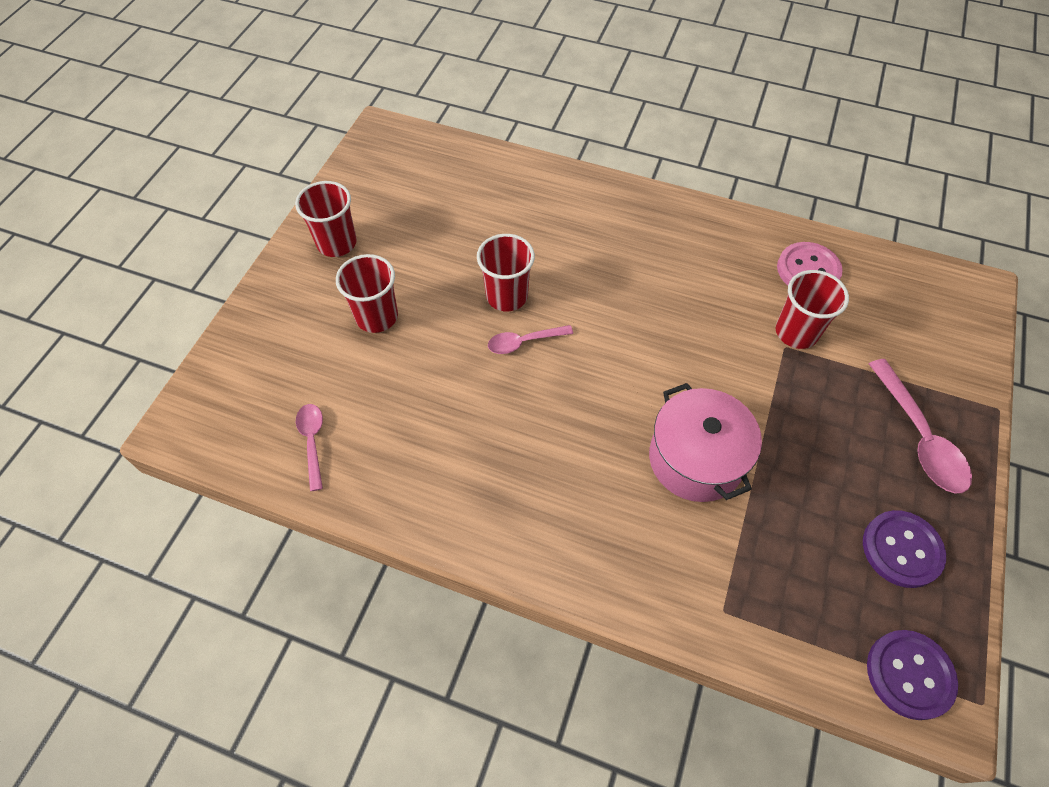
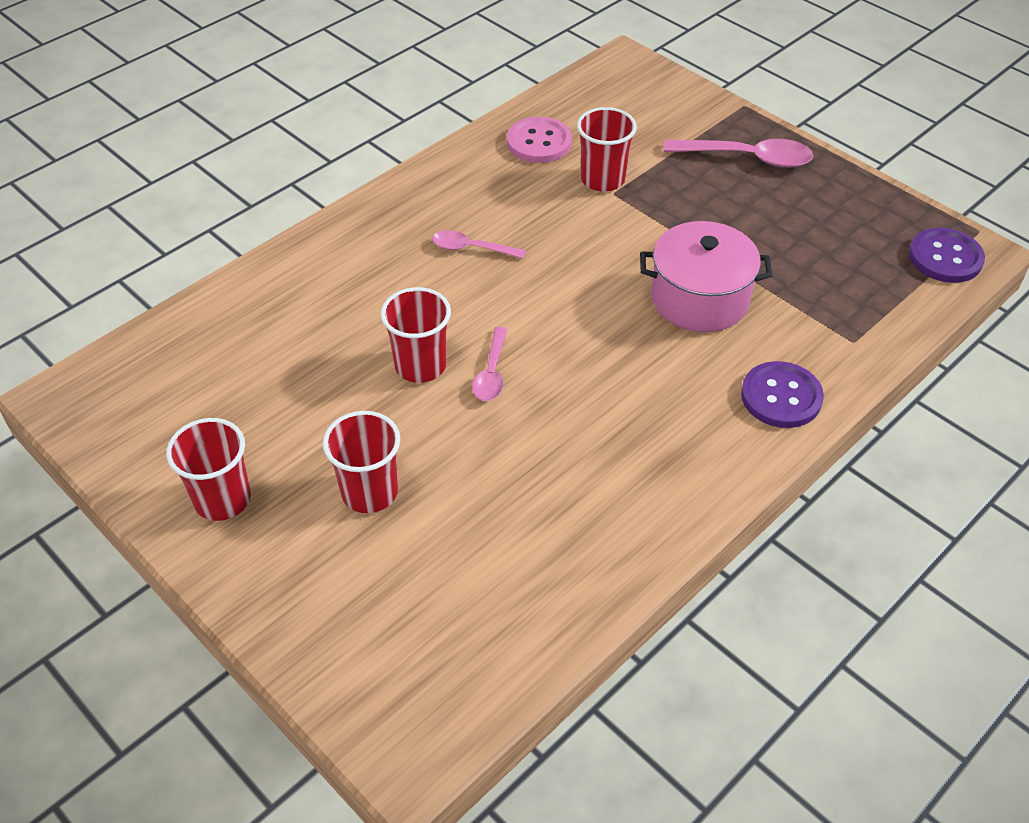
camera: 65 degrees left, 10 degrees down
(312, 441) = (512, 607): pink spoon -> pink spoon (471, 248)
(901, 549) = (842, 214): purple button -> purple button (781, 397)

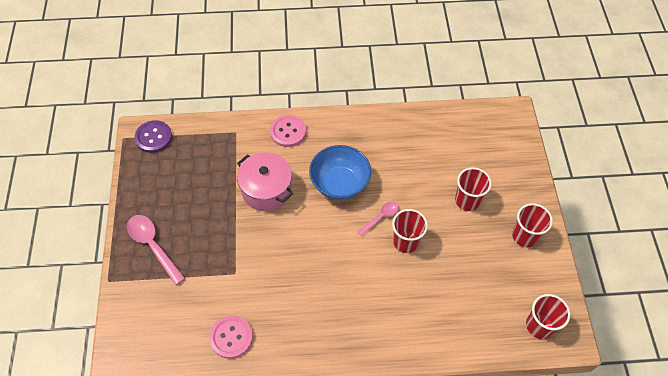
camera: 140 degrees left, 10 degrees up
(471, 248) = (330, 289): pink spoon -> none
(602, 179) = (230, 286): red cup -> red cup (539, 325)
(606, 377) = (339, 183): none -> blue bowl
(781, 397) = (288, 132): purple button -> pink button

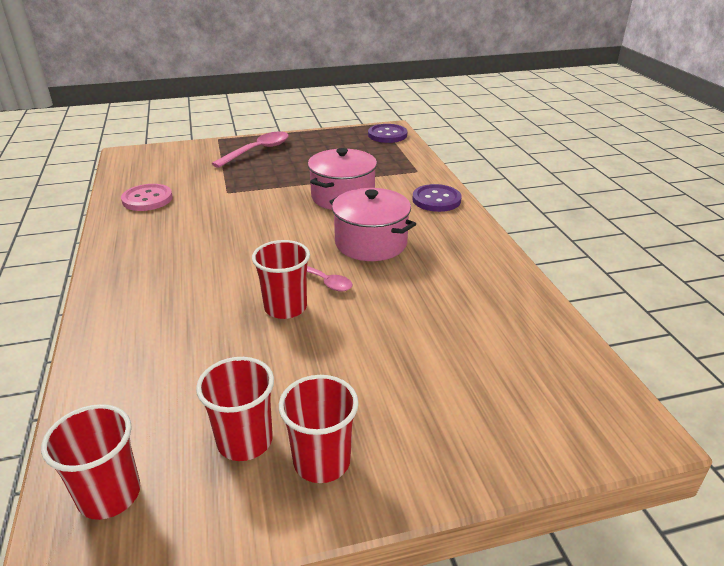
camera: 80 degrees right, 25 degrees down
(288, 132) = (436, 200): pink button -> purple button
(339, 183) = (371, 243): blue bowl -> pink pot
(467, 200) = (383, 370): red cup -> red cup (245, 441)

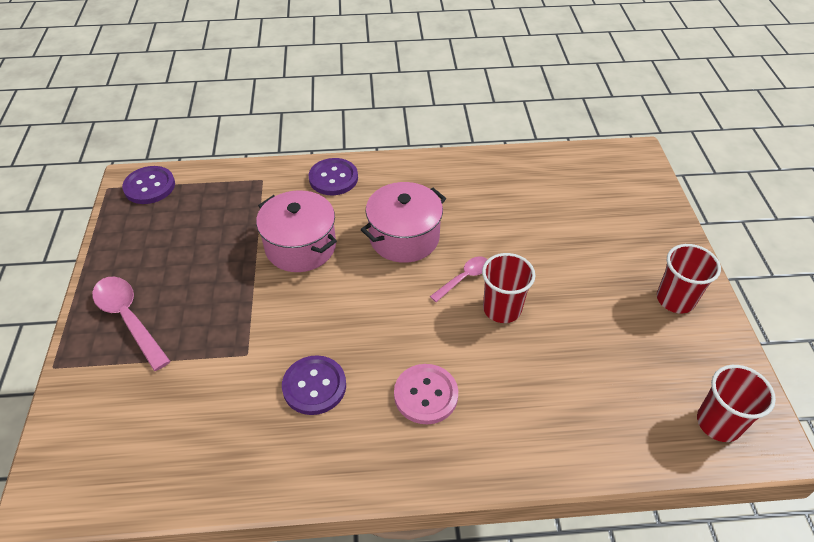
camera: 80 degrees left, 15 degrees up
(147, 199) = (233, 447): pink button -> pink button (426, 395)
(195, 221) = (314, 386): none -> purple button
(245, 441) = (661, 341): red cup -> none

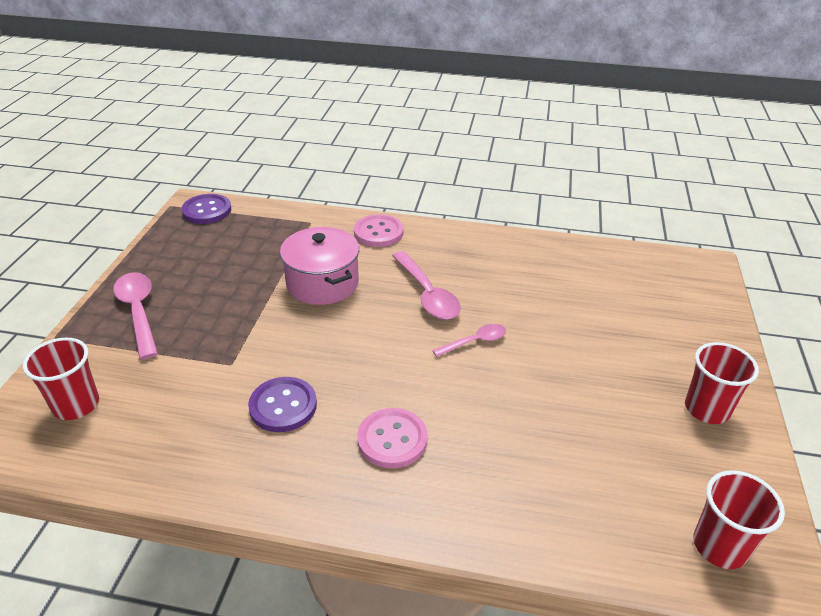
camera: 15 degrees right, 10 degrees down
(333, 178) = (378, 232): purple button -> pink button
(404, 237) = (427, 294): pink pot -> pink spoon
(502, 309) = (505, 377): red cup -> red cup (76, 405)

